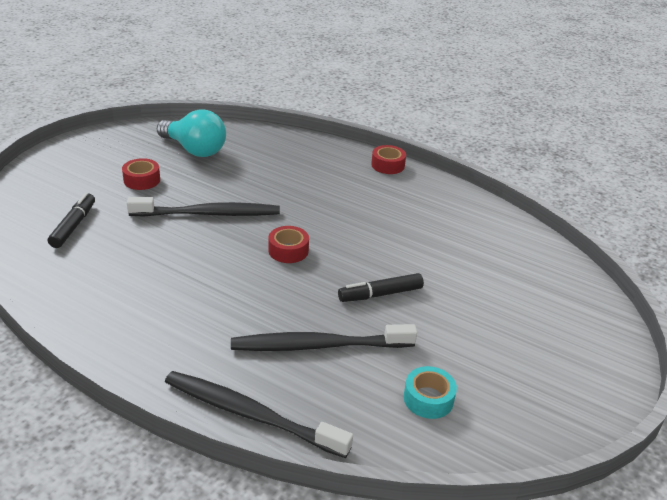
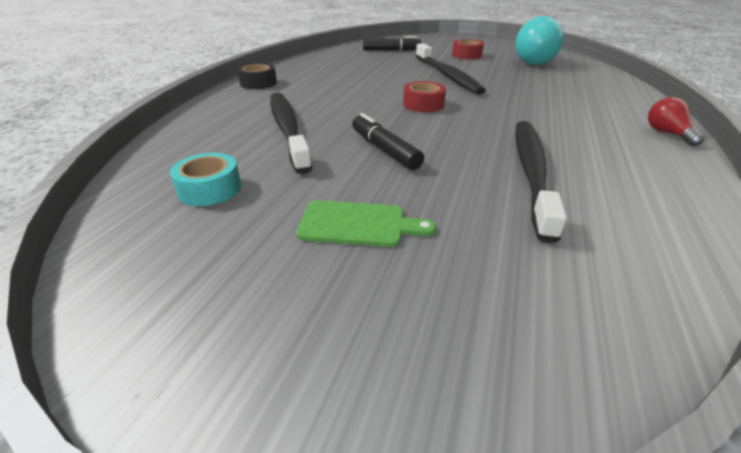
camera: 80 degrees right, 0 degrees up
(152, 361) = (258, 83): none -> black tape
(250, 414) = (200, 115): black toothbrush -> black toothbrush (531, 171)
(387, 165) = (667, 133): red tape -> red light bulb
(484, 326) = (358, 224): none -> green cutting board

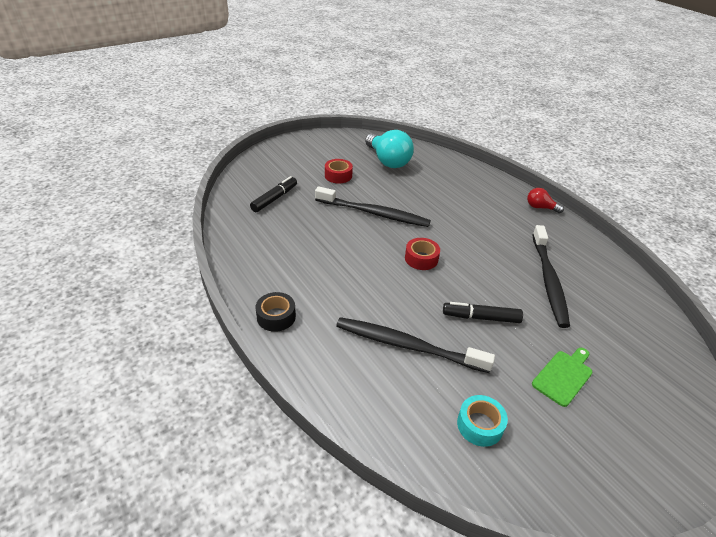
camera: 55 degrees left, 5 degrees up
(531, 171) = (548, 280): black toothbrush -> black toothbrush turned 135 degrees counterclockwise

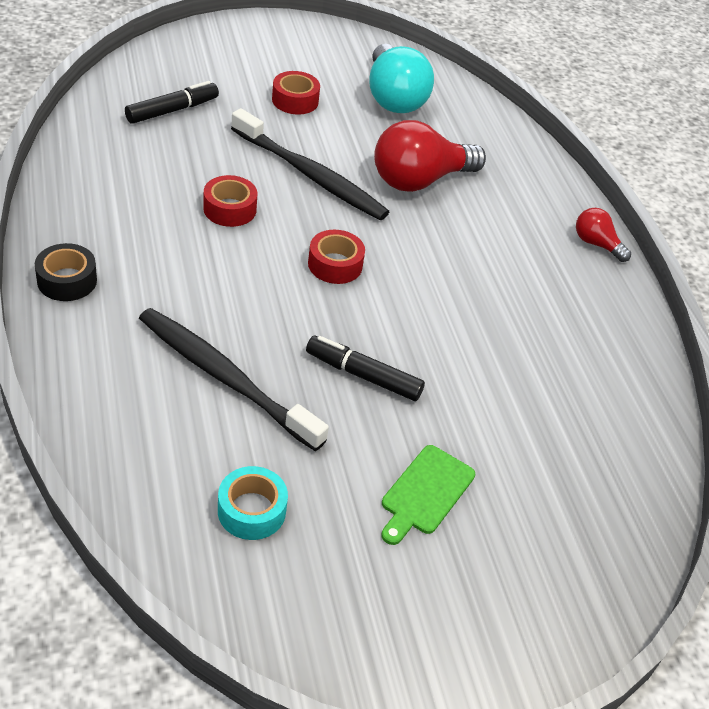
camera: 15 degrees right, 5 degrees up
(343, 245) = (230, 209): none -> red tape
(431, 200) = (420, 180): none -> red light bulb
(548, 280) = (514, 358): black toothbrush -> none
(563, 376) = (425, 493): green cutting board -> green cutting board turned 150 degrees clockwise

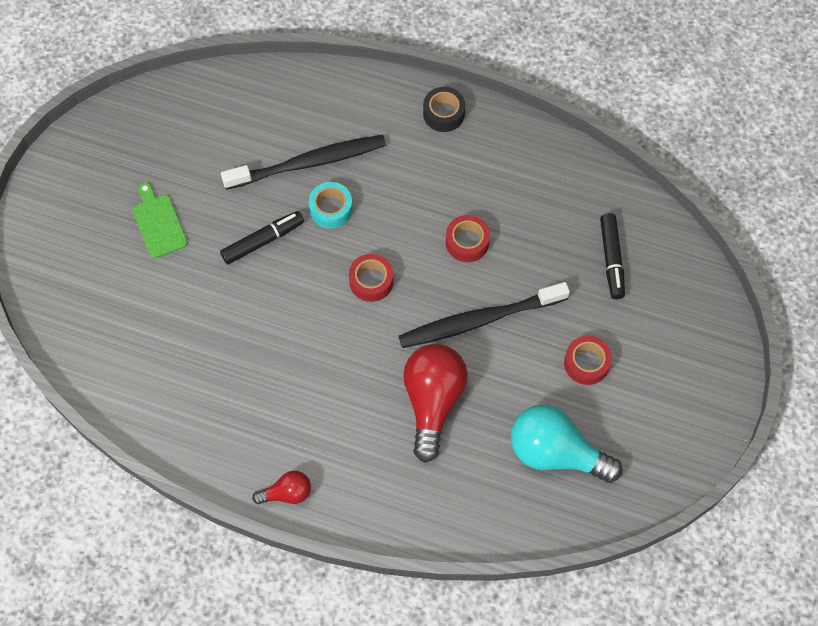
camera: 130 degrees right, 20 degrees up
(251, 510) = (207, 131): turquoise tape -> turquoise tape (331, 209)

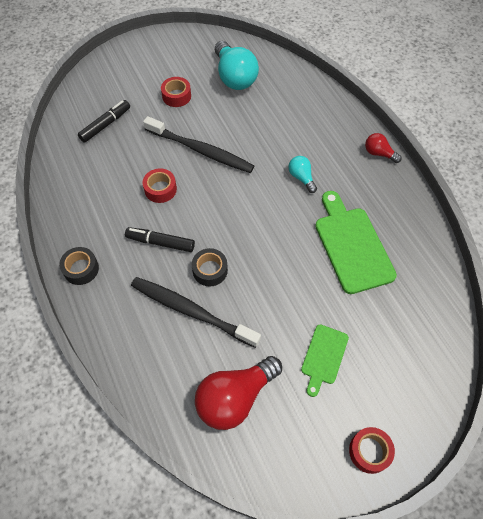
camera: 135 degrees left, 5 degrees down
(221, 349) = (352, 246): none -> green cutting board
(263, 241) = (269, 286): black marker -> black marker (160, 242)
(331, 209) = (210, 270): turquoise tape -> black tape
(342, 383) = (301, 178): none -> turquoise light bulb
(371, 281) = (232, 212): red tape -> red tape (369, 451)
(432, 402) = (265, 135): red light bulb -> red light bulb (235, 398)

